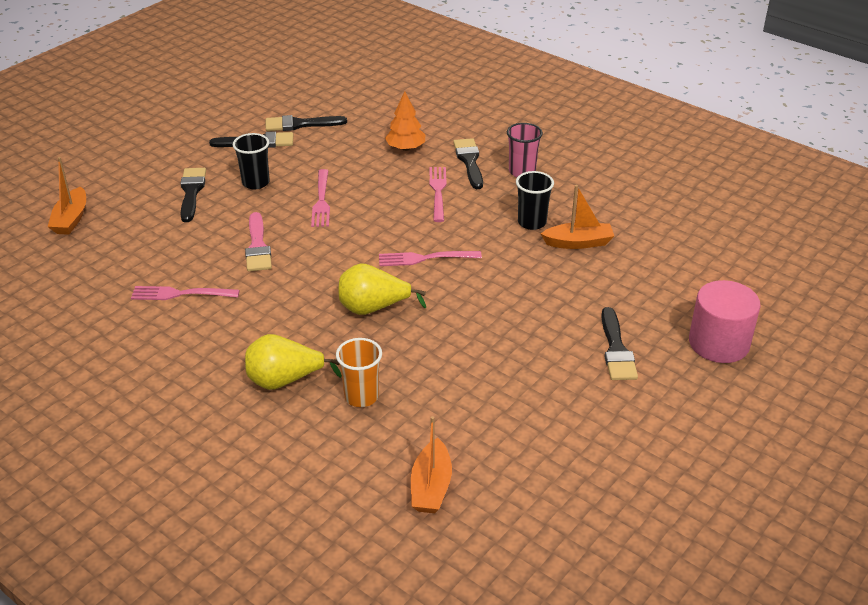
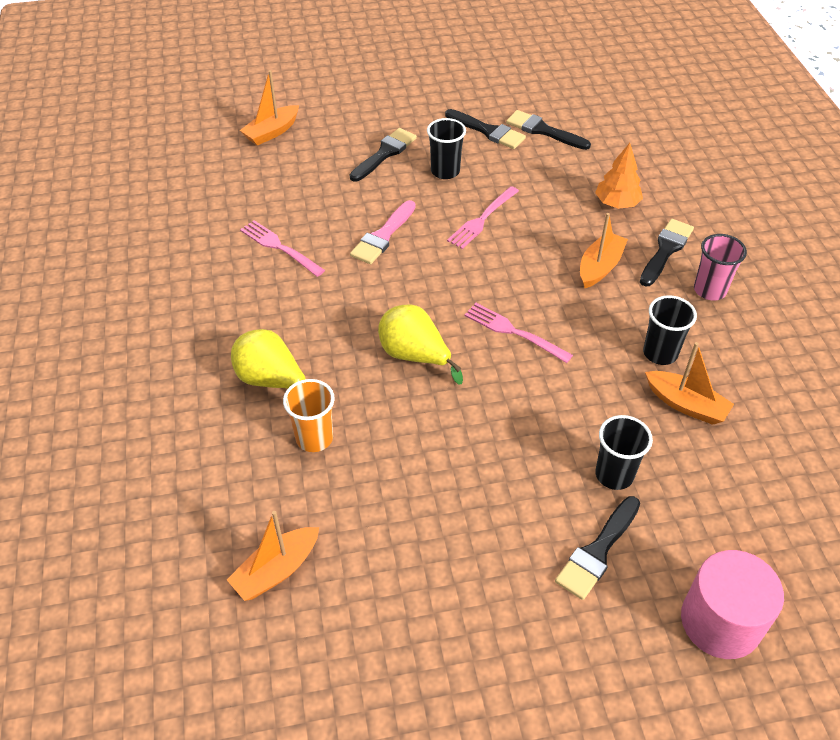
camera: 40 degrees right, 10 degrees up
(438, 191) = (600, 267): pink fork -> orange boat
(580, 304) = (614, 475): none -> black cup

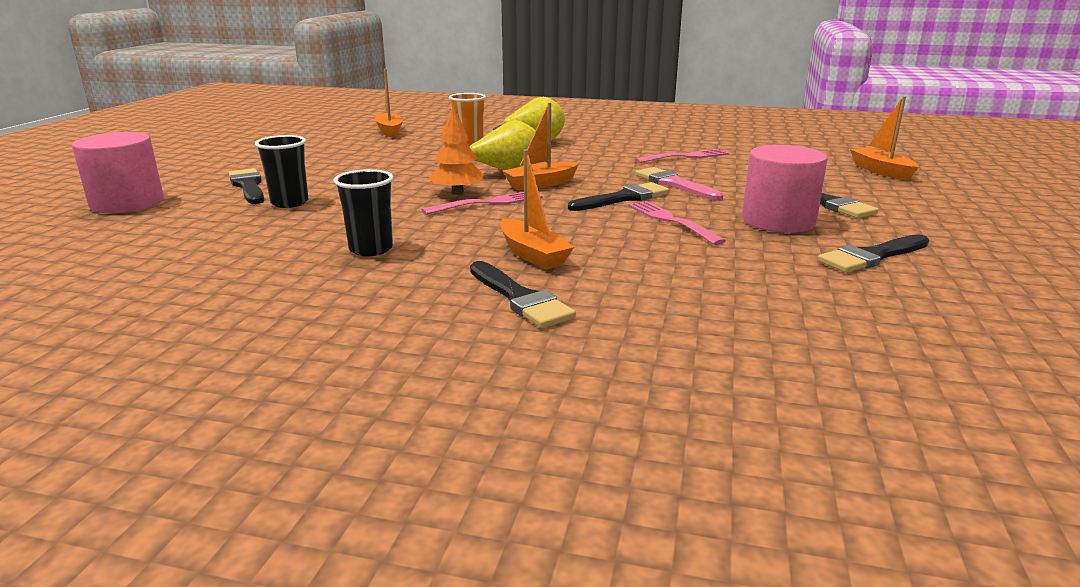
camera: 115 degrees right, 25 degrees down
(445, 171) = (778, 221): black cup -> pink cylinder
(543, 131) = (869, 290): black brush -> black brush (623, 198)
(616, 203) = (648, 295): orange tree -> orange tree (457, 192)
(686, 404) = (296, 243): orange boat -> orange boat (541, 184)
(709, 290) = (416, 302): pink cup -> none

